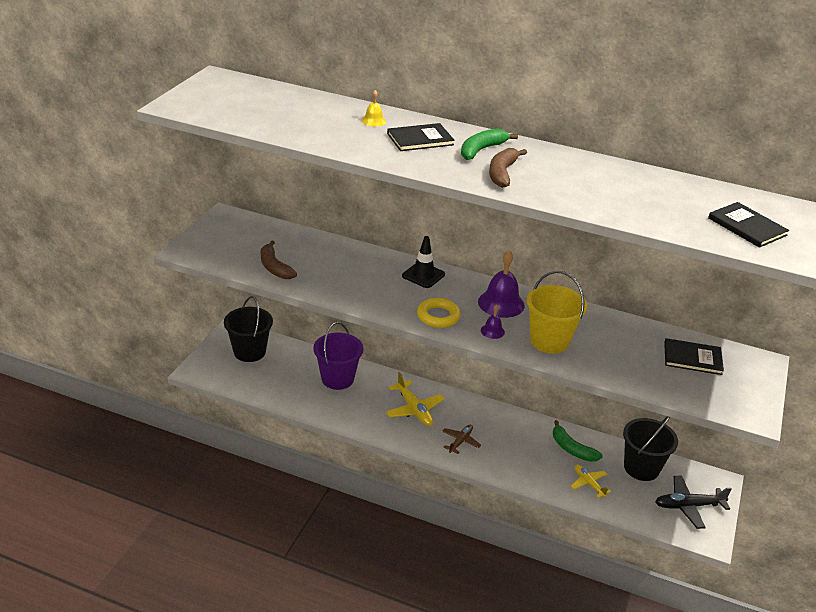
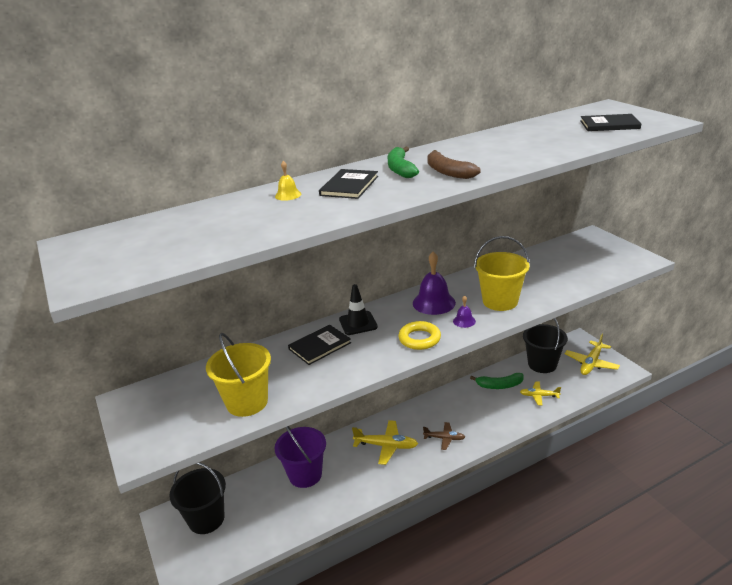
camera: 45 degrees left, 5 degrees down
(274, 267) = (247, 402): brown banana -> yellow bucket
(460, 441) = (444, 438): brown plane -> brown plane turned 120 degrees clockwise
(688, 506) = (591, 363): black plane -> yellow plane
(692, 358) = (568, 255): black book -> black book (319, 346)

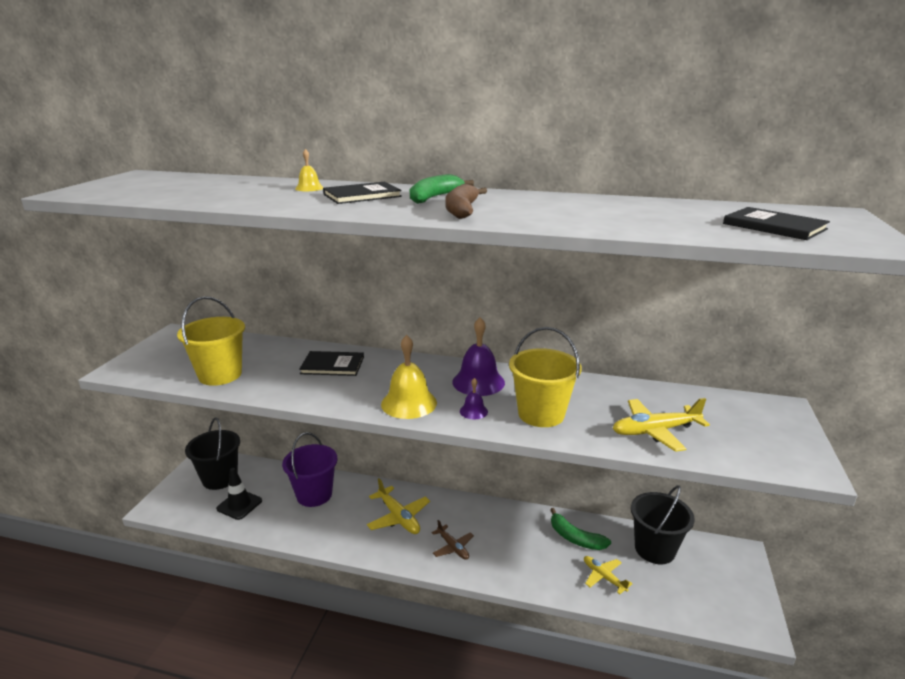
camera: 40 degrees right, 5 degrees down
(358, 323) = (389, 365): black traffic cone -> black traffic cone (239, 505)
(419, 339) = (409, 403): yellow ring -> yellow bell
(591, 363) = (720, 588): yellow plane -> yellow plane (655, 431)

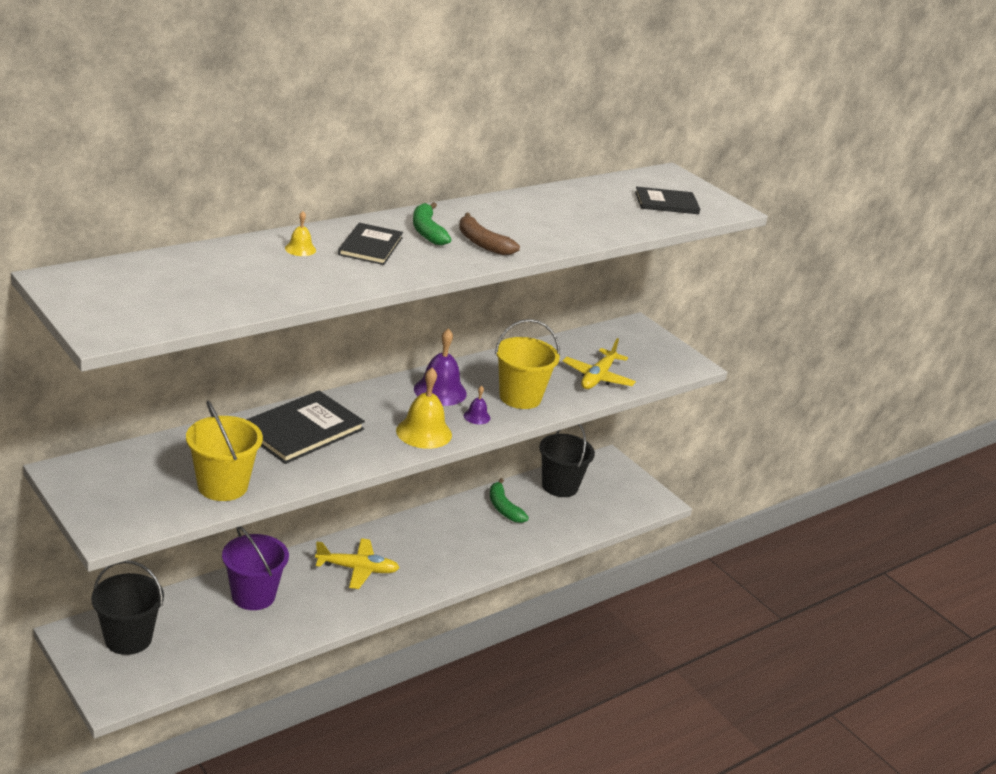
camera: 55 degrees left, 5 degrees up
(239, 505) = (196, 645): black traffic cone -> none
(332, 365) = (302, 430): black book -> black book, size x1.60
(453, 547) = (432, 565): brown plane -> none
(575, 538) = (503, 508): green banana -> green banana turned 75 degrees clockwise
(603, 577) = (552, 524): yellow plane -> none

